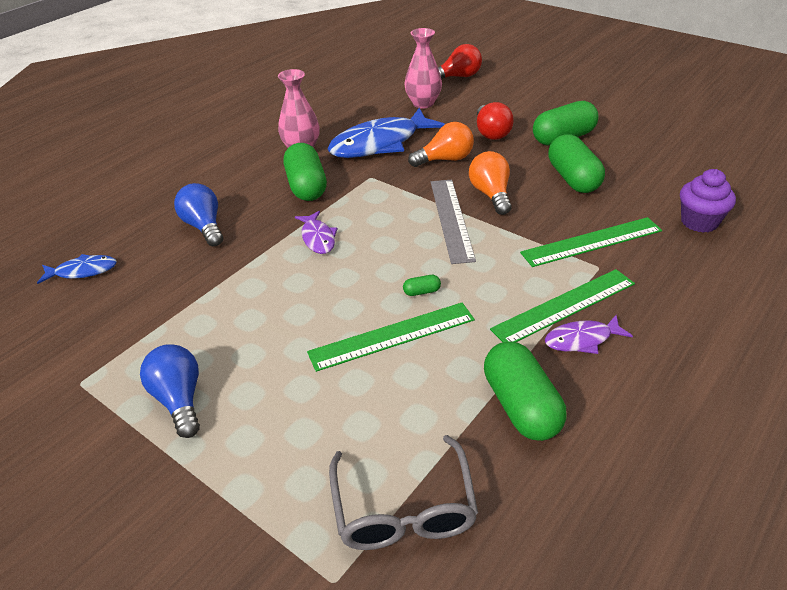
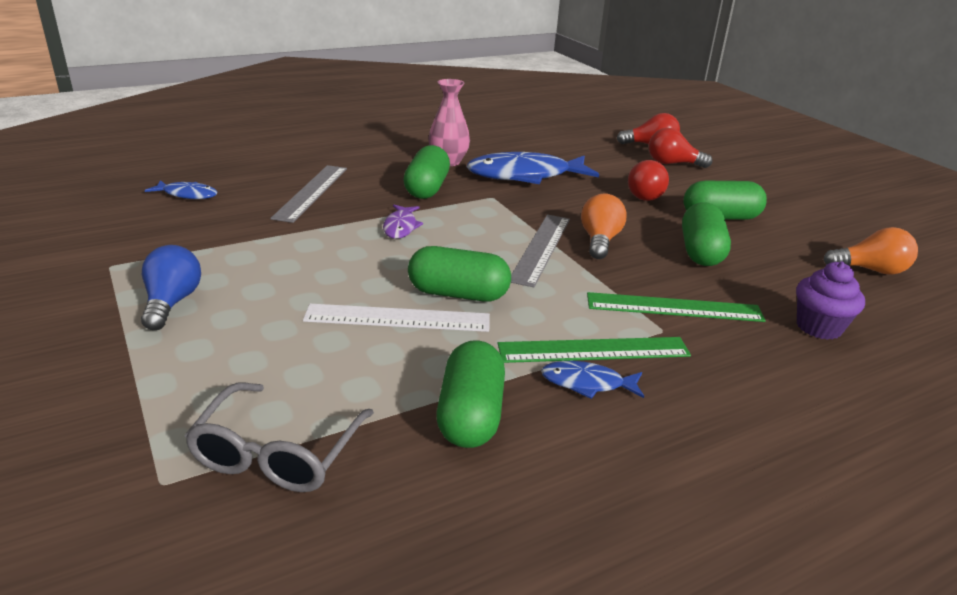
camera: 20 degrees right, 10 degrees down
(204, 226) = (311, 192): blue light bulb -> grey ruler
(392, 336) = (397, 318): green ruler -> white ruler
(422, 292) = (458, 294): green capsule -> green capsule, size x2.46
(423, 103) = (596, 157): pink vase -> none
(445, 159) = (578, 203): orange light bulb -> orange light bulb (870, 270)
(489, 92) = (672, 164): none -> red light bulb
(582, 340) = (587, 383): purple fish -> blue fish

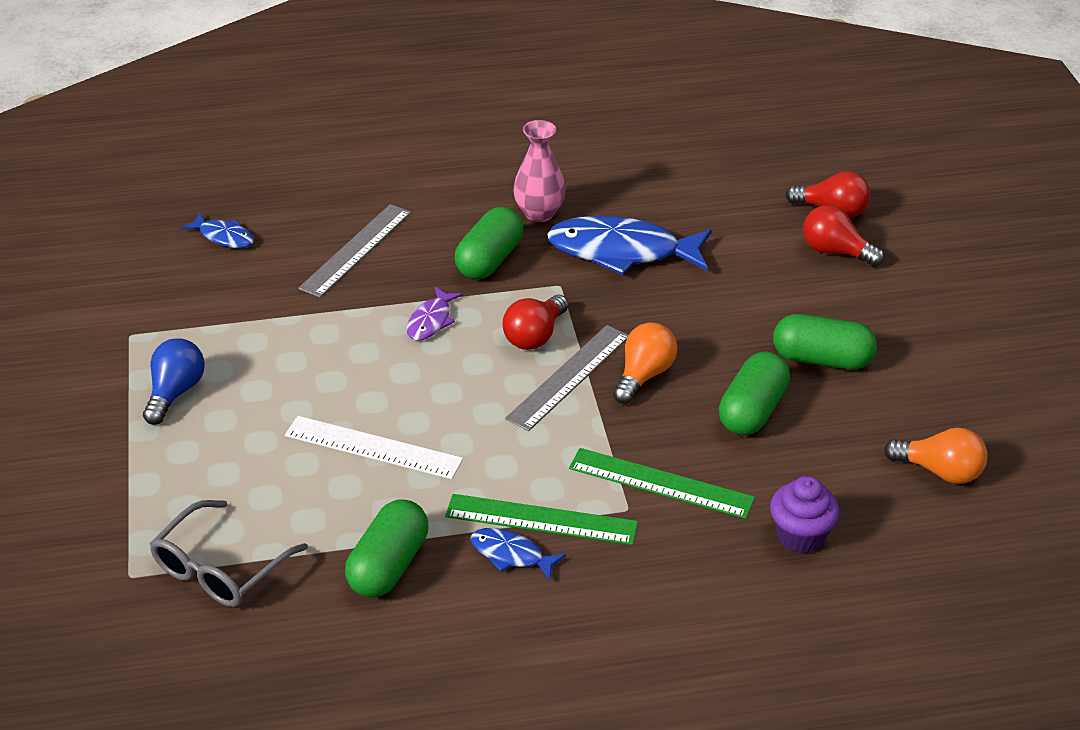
camera: 20 degrees right, 10 degrees up
(458, 294) = (446, 427): green capsule -> none
(645, 195) = (754, 306): red light bulb -> red light bulb (535, 336)

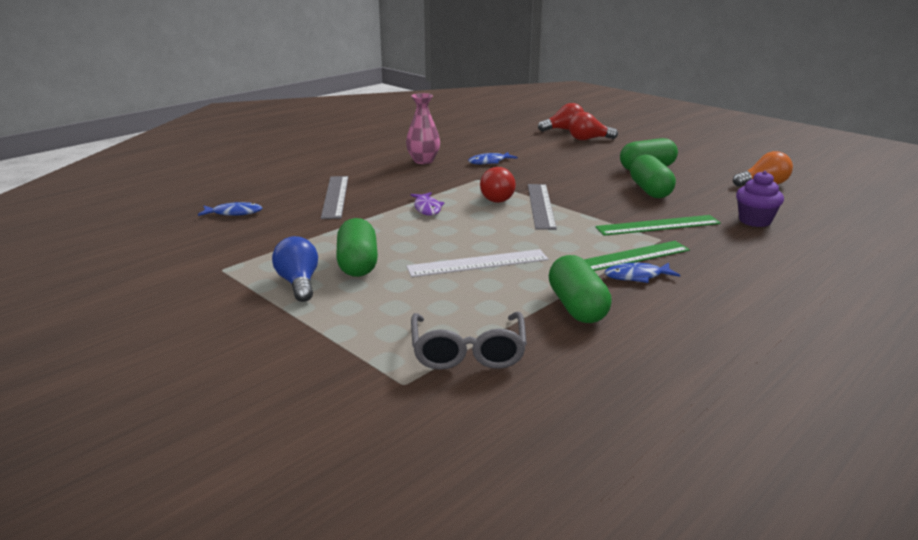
camera: 35 degrees left, 15 degrees down
(489, 260) = (423, 181): green capsule -> green capsule (358, 264)
(621, 251) = (489, 162): blue fish -> blue fish, size x0.49
(644, 375) = (577, 195): orange light bulb -> none

